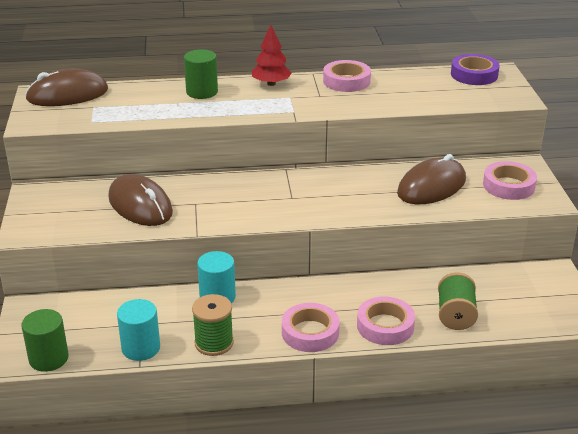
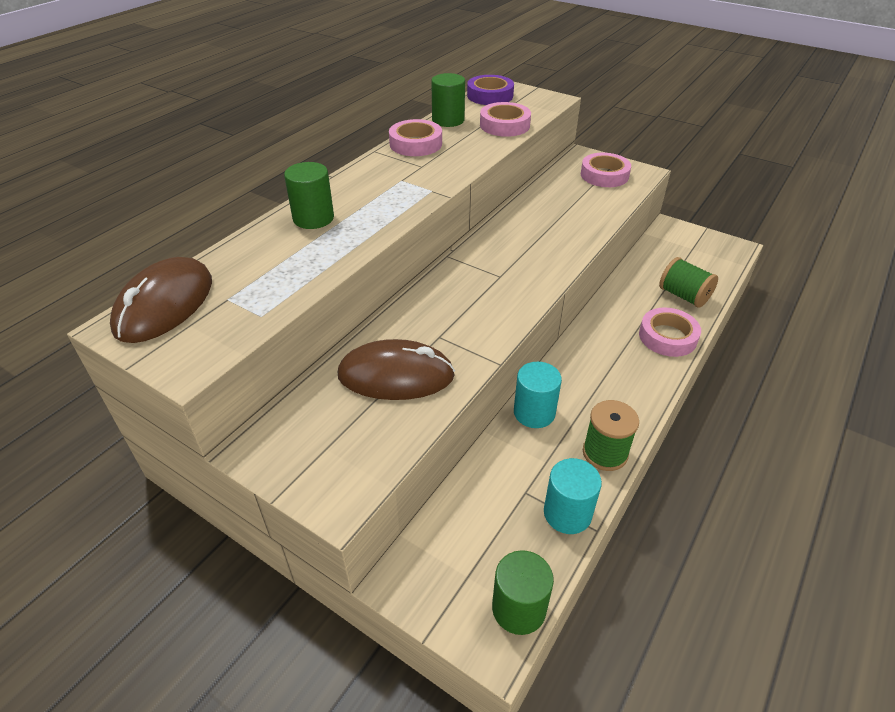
camera: 50 degrees left, 10 degrees up
(271, 83) = (360, 177): red tree -> none
(310, 332) = (641, 382): pink tape -> pink tape (504, 125)
(402, 77) = (448, 120): none -> green cylinder
(431, 186) = (567, 204): brown mouse -> none

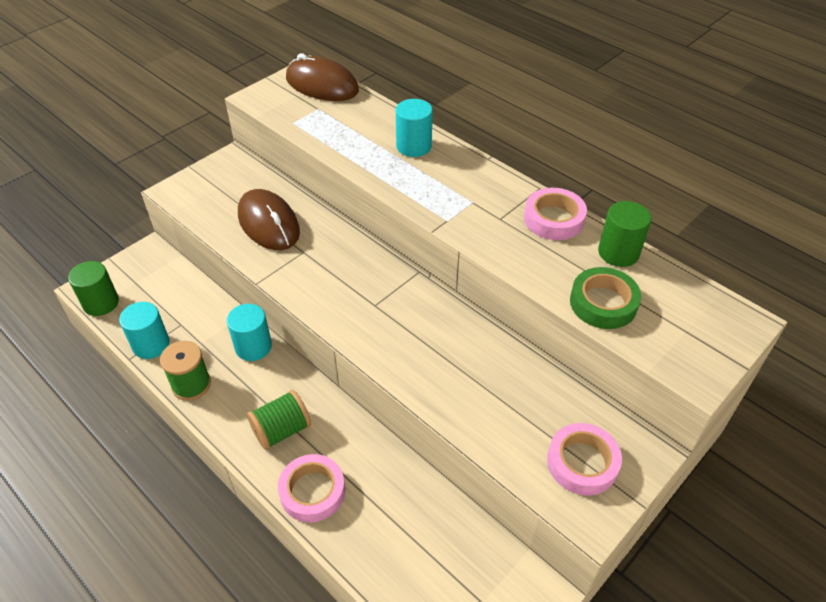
camera: 100 degrees right, 5 degrees up
(313, 218) = (414, 146): green cylinder -> turquoise cylinder
(396, 375) = (268, 223): brown mouse -> brown mouse turned 45 degrees counterclockwise
(490, 95) = (703, 305): purple tape -> none
(504, 125) = (603, 303): pink tape -> green tape
(683, 296) = (379, 541): green spool -> green spool (282, 430)

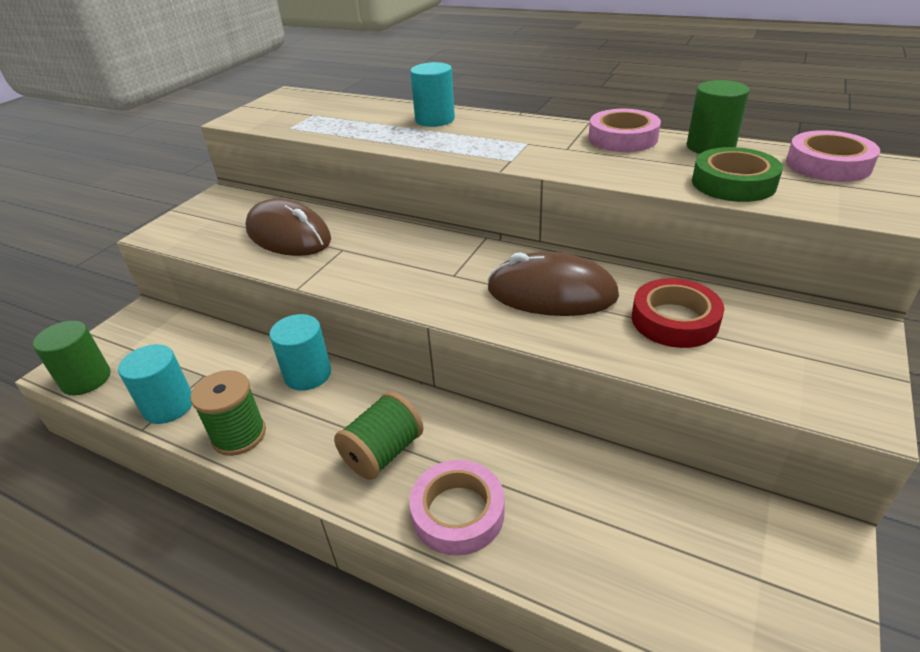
camera: 15 degrees left, 10 degrees down
(322, 85) = (308, 100): brown mouse -> brown mouse (551, 293)
(514, 401) = (674, 320): none -> red tape
(582, 463) = (799, 357): pink tape -> pink tape (828, 165)

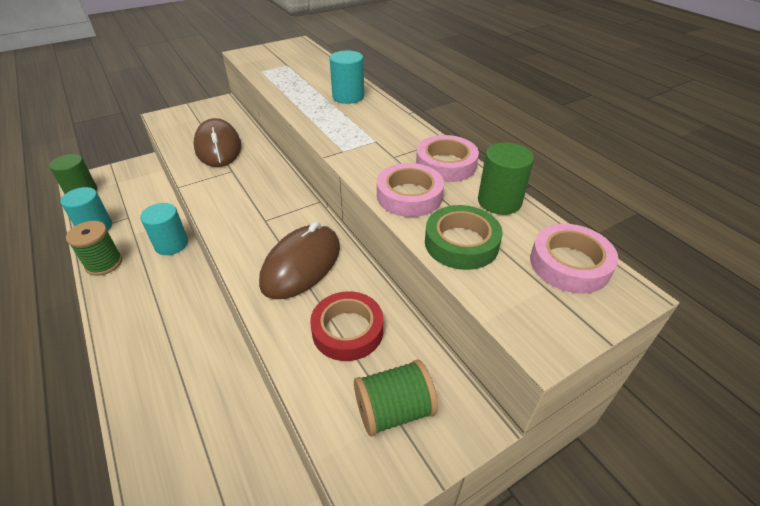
camera: 30 degrees right, 5 degrees up
(383, 453) = (150, 317): green spool -> green spool (394, 410)
(458, 512) = (141, 378): pink tape -> pink tape (409, 196)
(551, 293) = (301, 264): brown mouse -> brown mouse turned 75 degrees clockwise

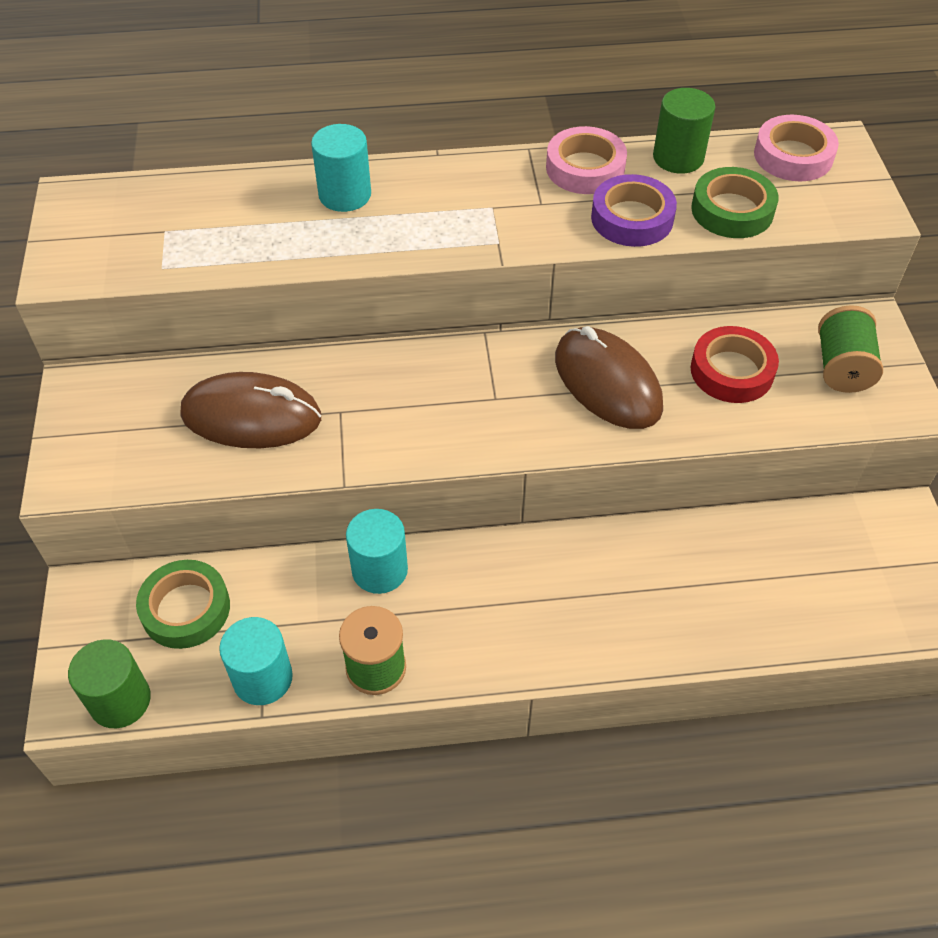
camera: 65 degrees left, 10 degrees up
(136, 192) = (186, 609): none -> green tape
(409, 196) = (632, 218): pink tape -> purple tape

